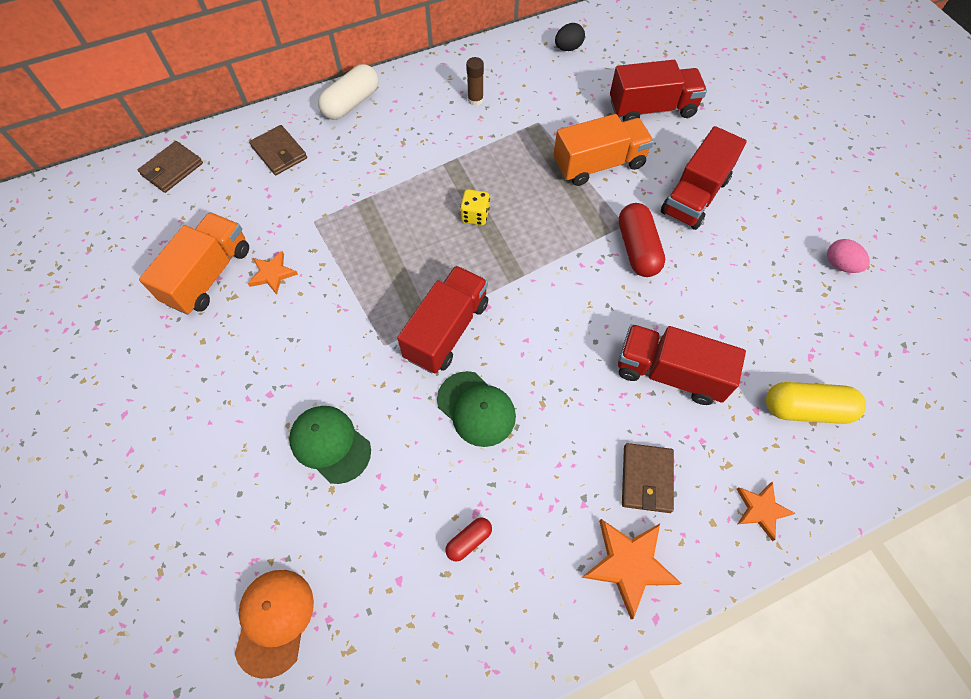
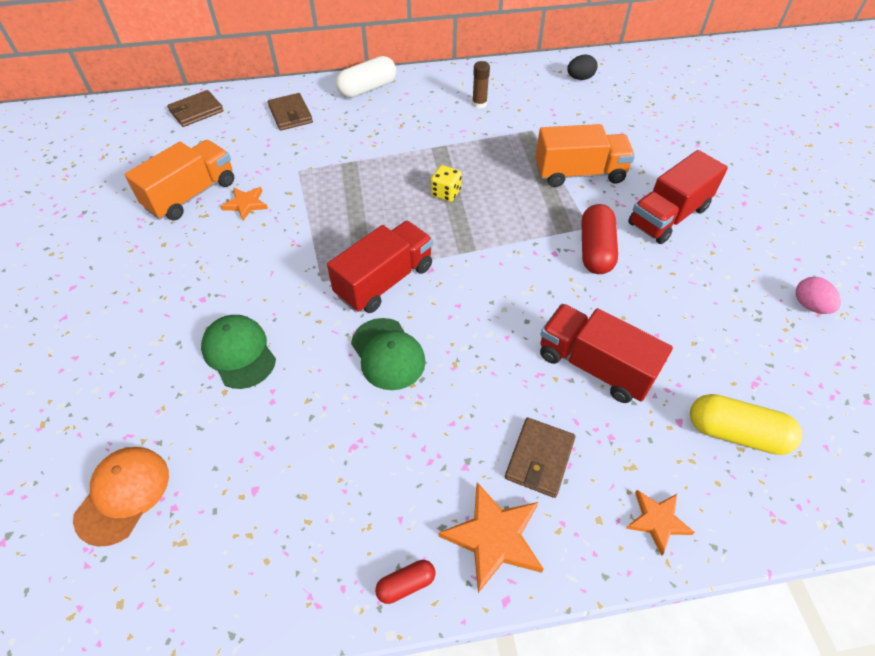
camera: 15 degrees right, 10 degrees down
(469, 540) = (336, 471): red capsule -> red capsule (406, 584)
(652, 109) = (646, 138): red truck -> none

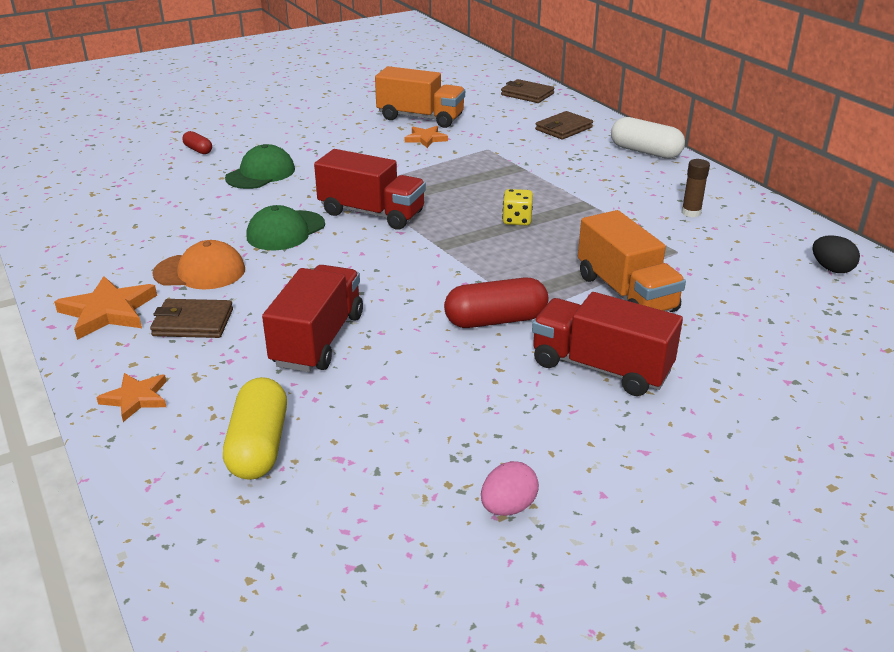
camera: 70 degrees right, 20 degrees down
(123, 495) = (125, 167): orange cap -> orange cap (200, 271)
(406, 584) = (64, 280): red capsule -> red capsule (198, 150)

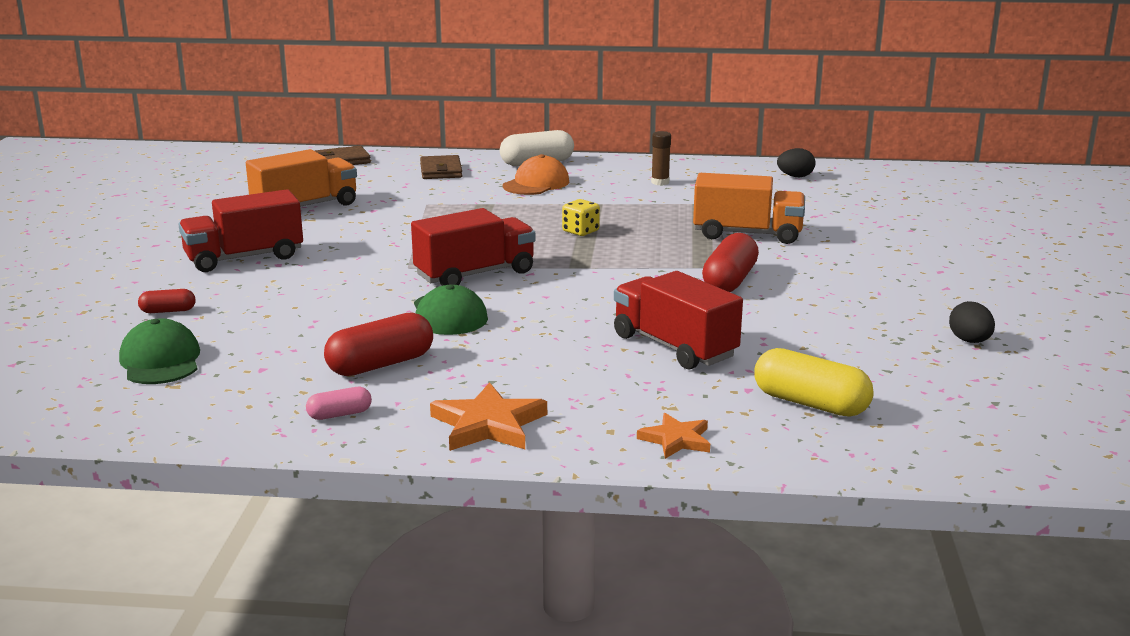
camera: 55 degrees left, 10 degrees down
(87, 256) = (339, 414): none -> pink capsule
(176, 240) = (381, 365): none -> red capsule
(193, 322) = (570, 389): brown wallet -> none
(200, 271) = (471, 367): orange cap -> orange cap (536, 184)
(260, 174) = (295, 296): green cap -> green cap (160, 361)
(425, 139) = (357, 217): orange star -> none
(508, 507) = (969, 341): pink egg -> black egg
(600, 368) = (836, 270): red truck -> red truck (244, 258)

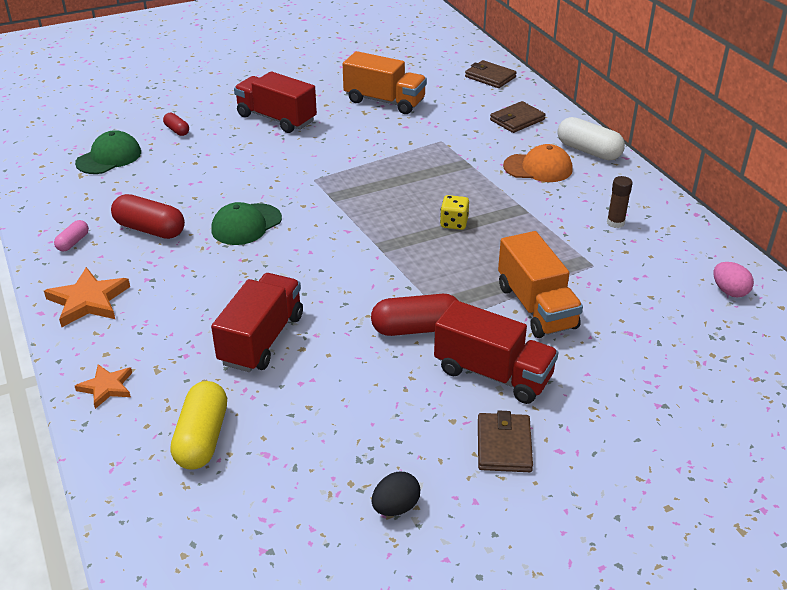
camera: 60 degrees right, 15 degrees up
(339, 414) = (73, 242): pink capsule -> pink capsule turned 75 degrees clockwise
(475, 274) = (324, 209): red truck -> red truck (493, 374)
(795, 176) = (729, 291): black egg -> pink egg
(920, 287) = (504, 445): none -> brown wallet

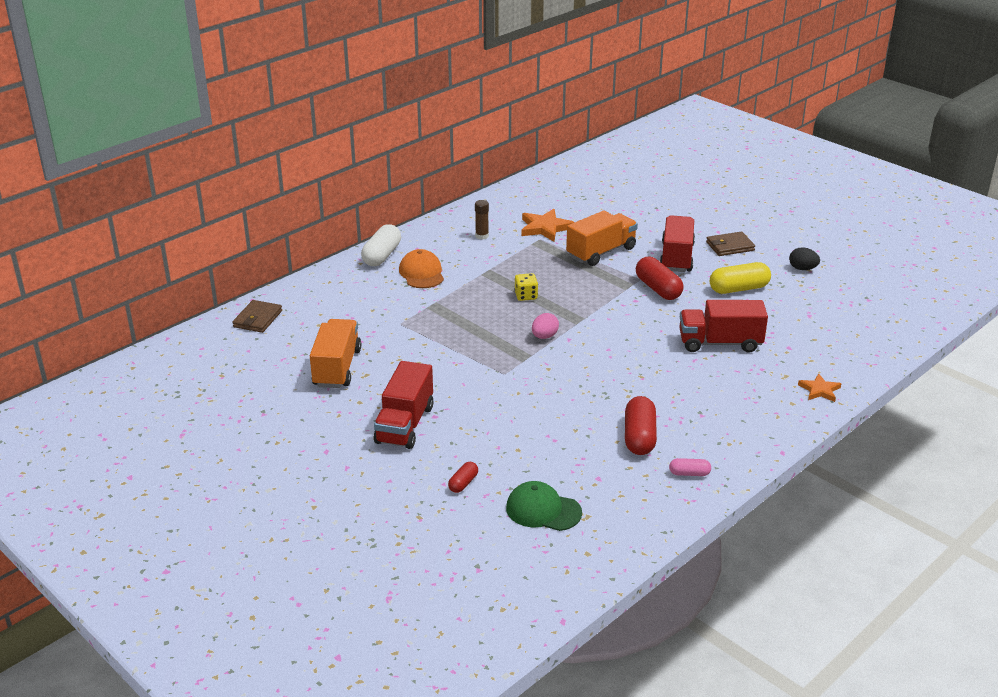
camera: 110 degrees left, 5 degrees down
(88, 301) = (749, 433): orange star -> orange star (545, 228)
(202, 438) = (821, 340): yellow capsule -> yellow capsule (739, 289)
(246, 224) = (595, 389): green cap -> none
(517, 120) = (342, 293): brown wallet -> none
(729, 291) = (535, 195): pink egg -> pink egg (544, 336)

